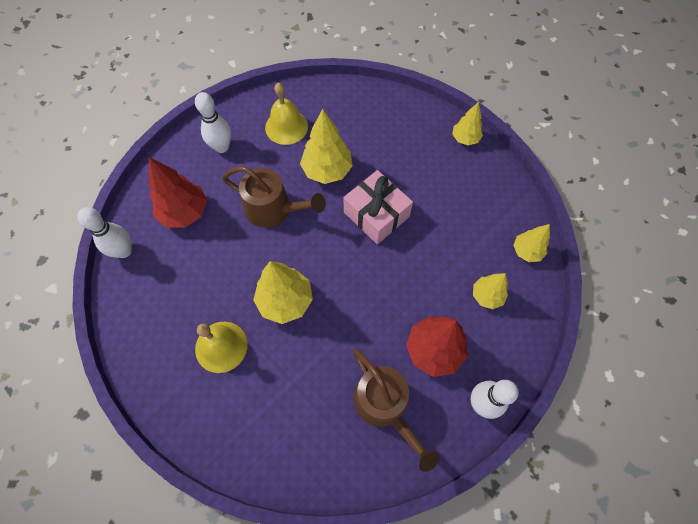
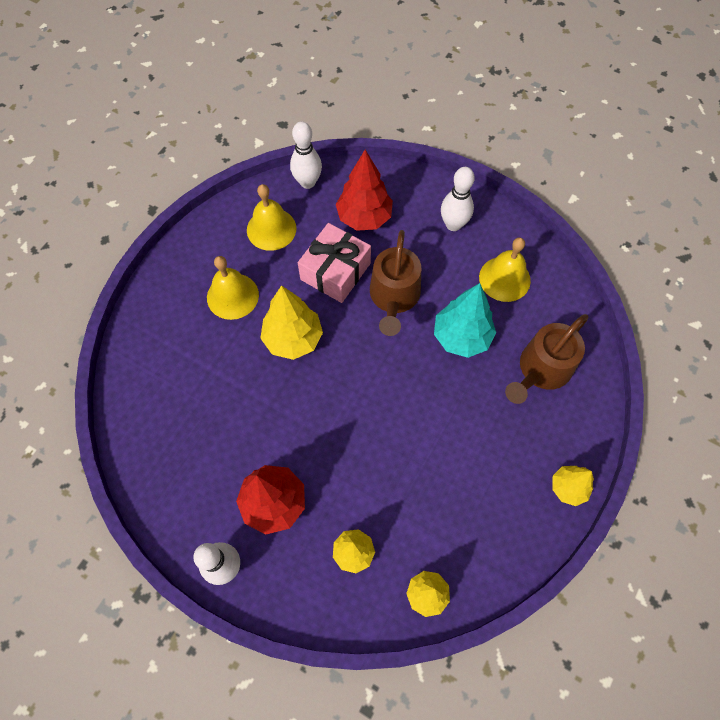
camera: 75 degrees right, 0 degrees up
(161, 295) = (271, 229): none -> yellow bell
(327, 170) = (461, 337): yellow tree -> turquoise tree
(376, 214) = (421, 404): pink gift -> pink gift (335, 271)
(385, 406) = (204, 464): brown watering can -> brown watering can (541, 370)

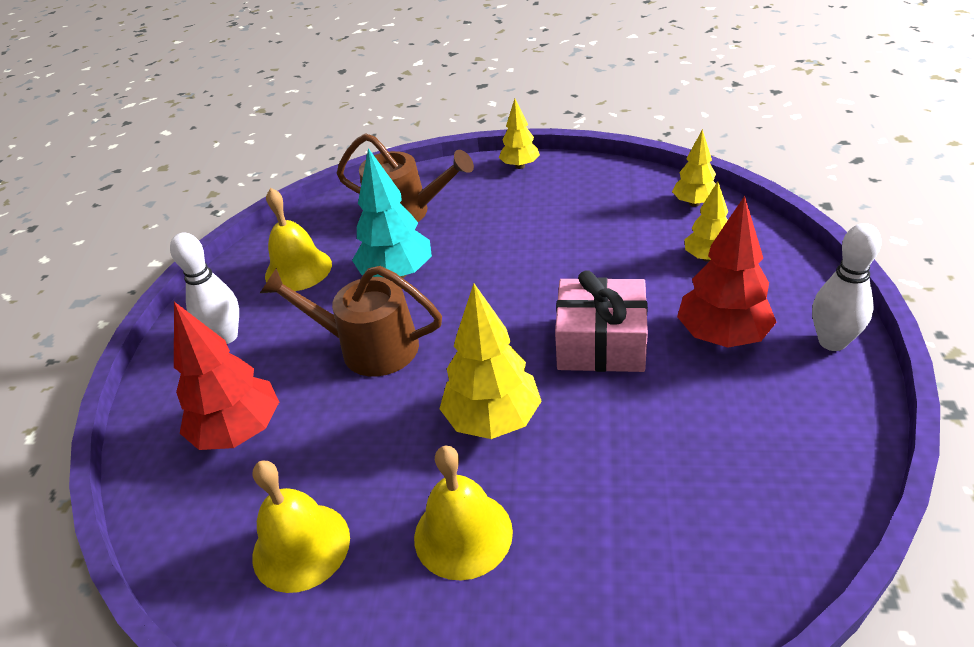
camera: 110 degrees left, 25 degrees down
(307, 182) = (179, 540): white bowling pin -> none
(335, 271) = (354, 423): pink gift -> pink gift (601, 343)
(394, 297) = (369, 347): brown watering can -> brown watering can turned 150 degrees counterclockwise

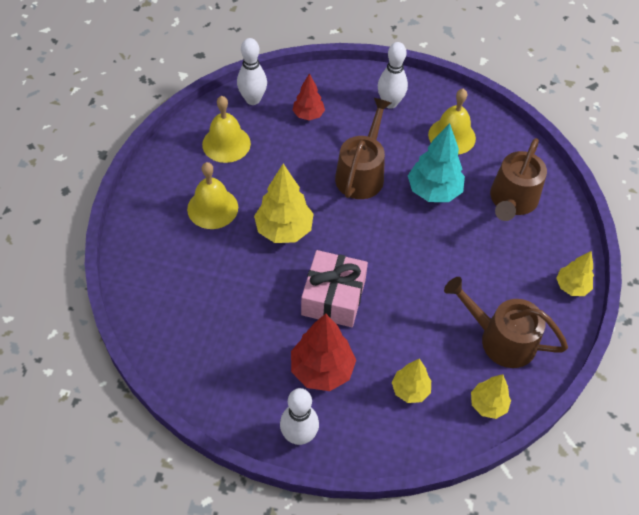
camera: 90 degrees right, 15 degrees up
(187, 525) = (253, 99): none -> white bowling pin
(239, 432) = (308, 115): red tree -> red tree, size x0.61
(606, 203) = (501, 339): none -> brown watering can

